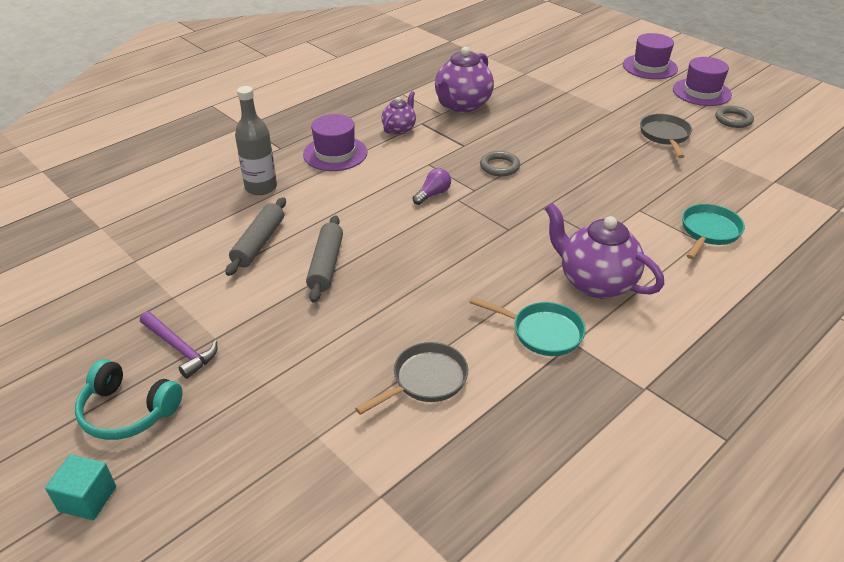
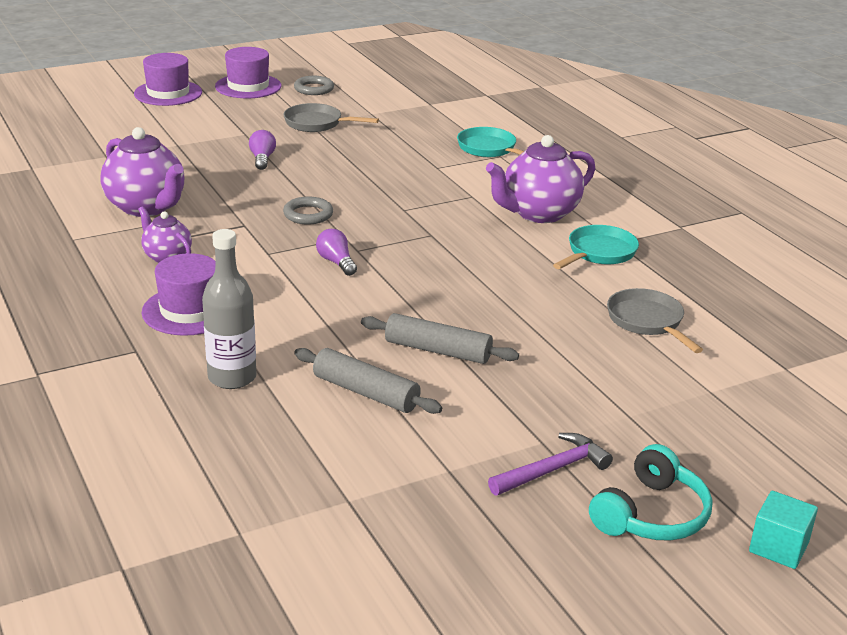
camera: 75 degrees left, 10 degrees down
(575, 128) = (262, 159): none -> purple light bulb

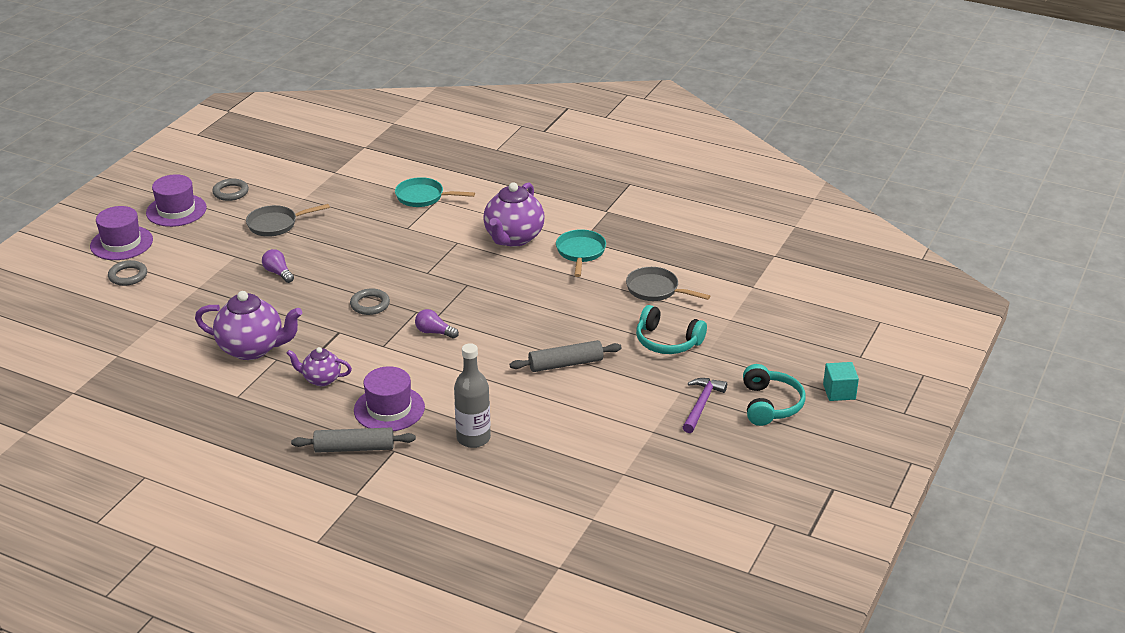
camera: 35 degrees left, 5 degrees up
(135, 116) = (128, 276): none -> grey ring
(366, 392) = (558, 409): grey rolling pin -> grey rolling pin (354, 448)
(594, 380) = (667, 341): none -> turquoise headphones

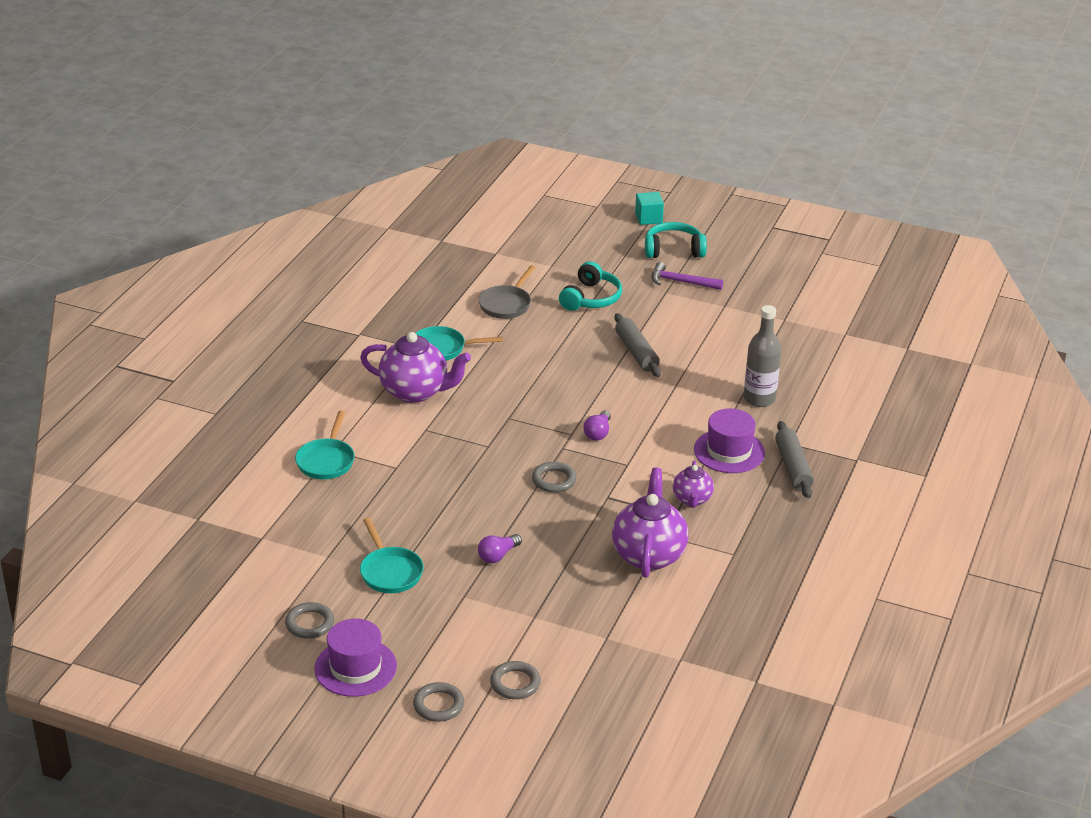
camera: 95 degrees left, 0 degrees up
(121, 243) = (438, 705): purple hat -> grey ring
(276, 224) = (390, 572): grey pan -> turquoise pan

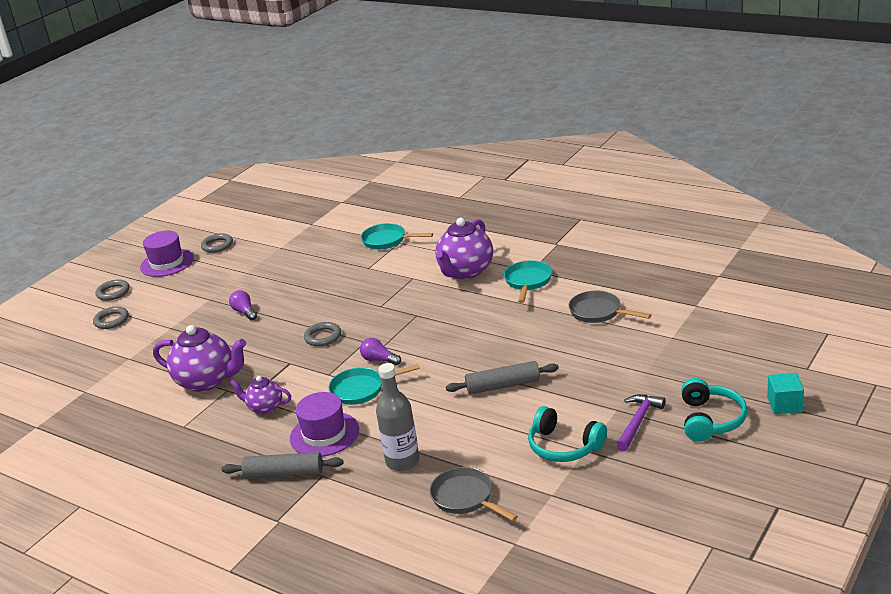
camera: 105 degrees right, 5 degrees down
(390, 572) = (251, 270): turquoise pan -> turquoise pan (361, 389)
(591, 298) = (606, 360): turquoise headphones -> turquoise headphones (564, 446)
(799, 361) = (465, 498): none -> grey pan

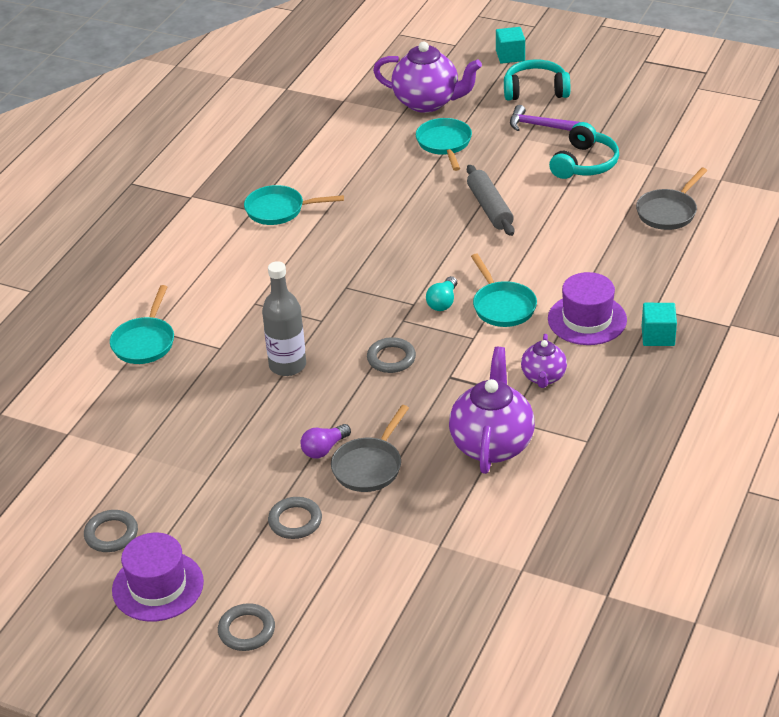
camera: 100 degrees left, 10 degrees up
(111, 320) = (334, 602): grey ring -> grey ring (295, 521)
(284, 474) = (658, 336): grey rolling pin -> turquoise cube
(379, 360) = (443, 302): purple light bulb -> turquoise light bulb
(402, 461) = (623, 257): grey bottle -> grey bottle (287, 365)
(465, 272) = (246, 260): purple teapot -> purple teapot (427, 102)
(598, 312) = (351, 158): grey pan -> grey pan (369, 466)
(613, 361) = (444, 144): none -> turquoise pan

